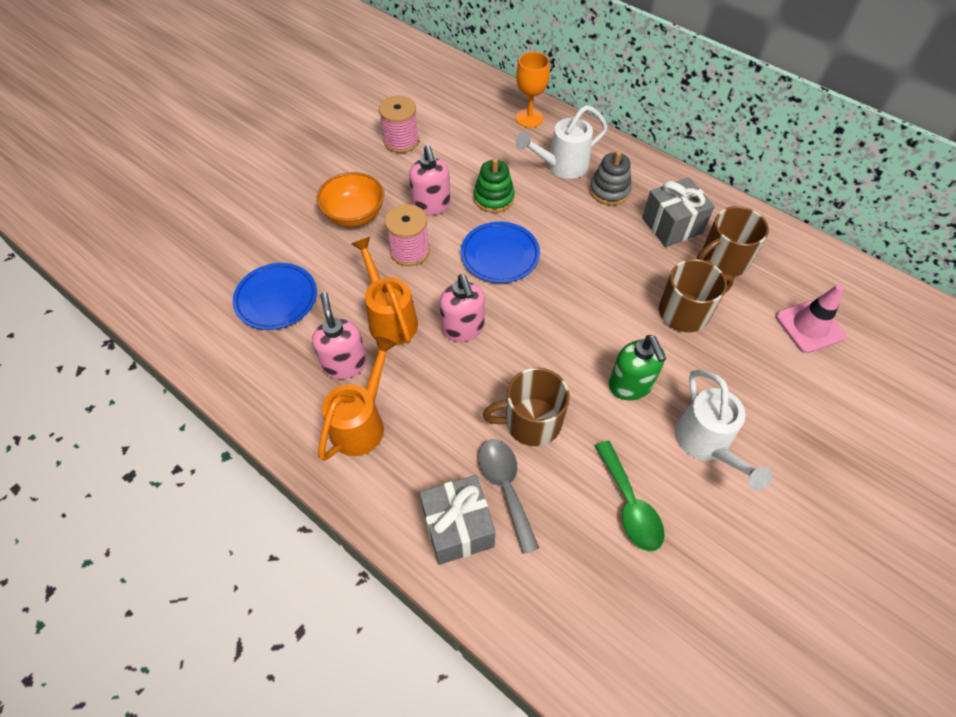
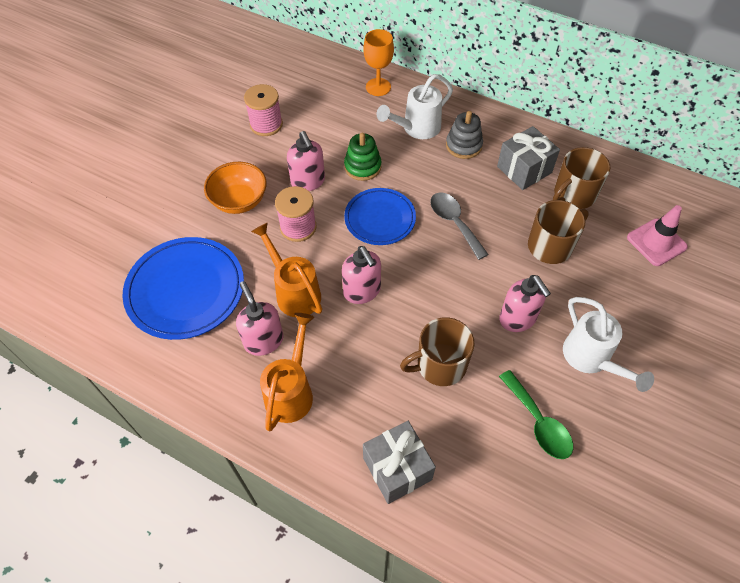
camera: 10 degrees left, 0 degrees up
(276, 299) = (185, 290): blue plate -> blue plate, size x1.55
(505, 487) = (430, 426): grey spoon -> grey spoon (454, 223)
(630, 386) = (518, 319): green soap dispenser -> pink soap dispenser

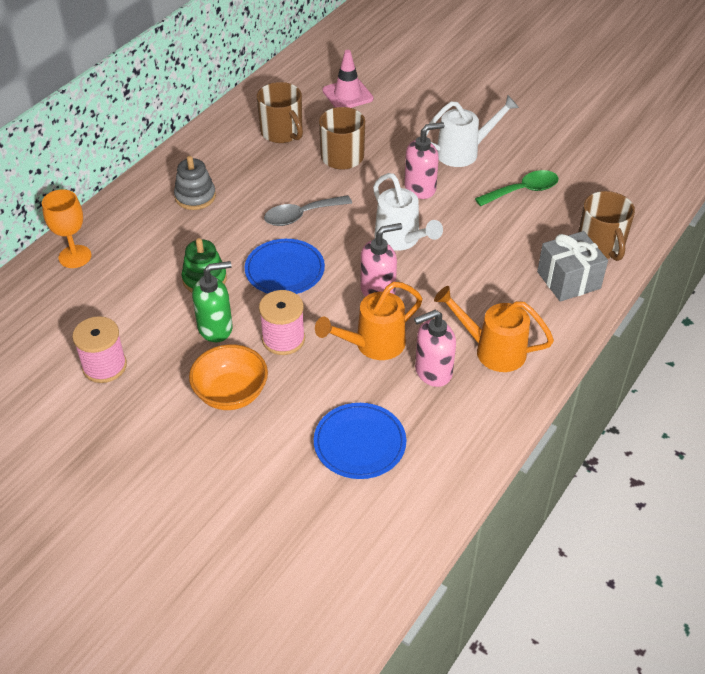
camera: 85 degrees left, 10 degrees down
(185, 290) = (359, 443): blue plate -> blue plate, size x0.64
(308, 182) = (216, 328): pink soap dispenser -> green soap dispenser
(417, 128) = (157, 230): white watering can -> white watering can (401, 239)
(440, 365) = (466, 243): brown mug -> brown mug (601, 245)
(524, 169) = (241, 159): grey gift -> none

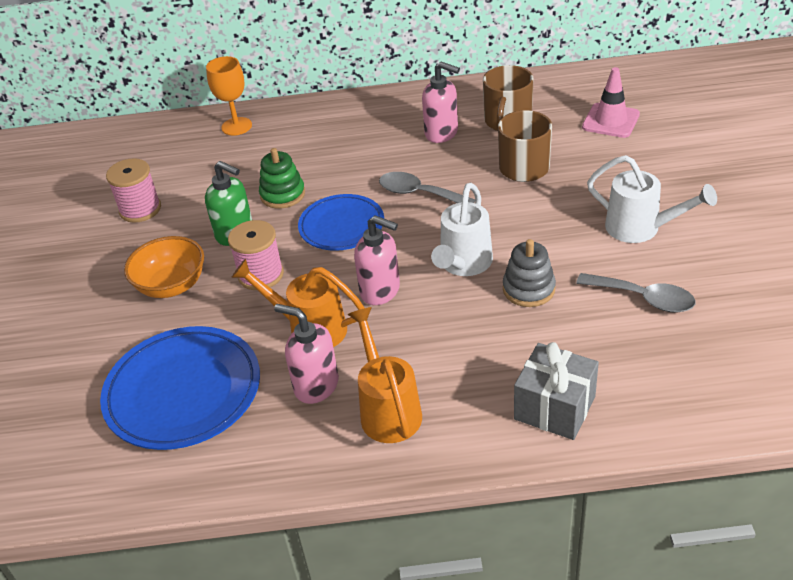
camera: 55 degrees right, 5 degrees down
(195, 196) = (369, 132): grey stacking toy -> grey stacking toy (528, 289)
(359, 443) = (183, 392): blue plate -> blue plate, size x1.55
(420, 188) = (549, 234): pink soap dispenser -> pink soap dispenser (442, 133)
(523, 191) = (643, 298): green spoon -> grey spoon
(601, 245) = (642, 402): brown mug -> none

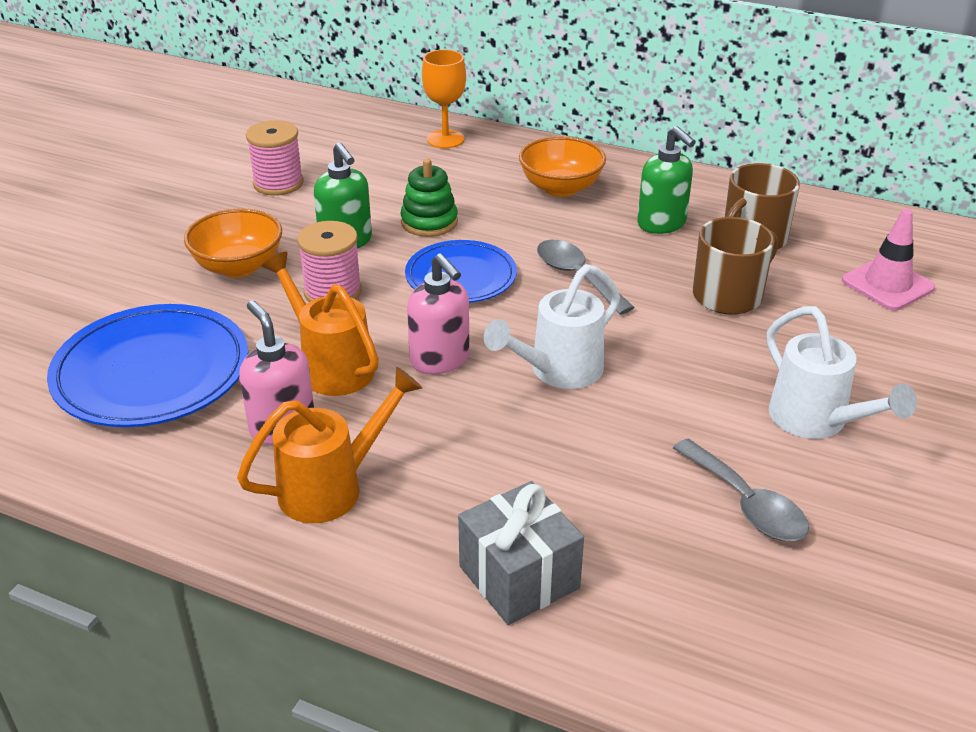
camera: 25 degrees right, 5 degrees down
(352, 133) = (561, 188): none -> orange bowl
(388, 410) = (331, 487): orange watering can -> orange watering can turned 45 degrees clockwise
(442, 133) = (662, 224): pink soap dispenser -> green soap dispenser
(528, 289) = (610, 430): grey stacking toy -> none

